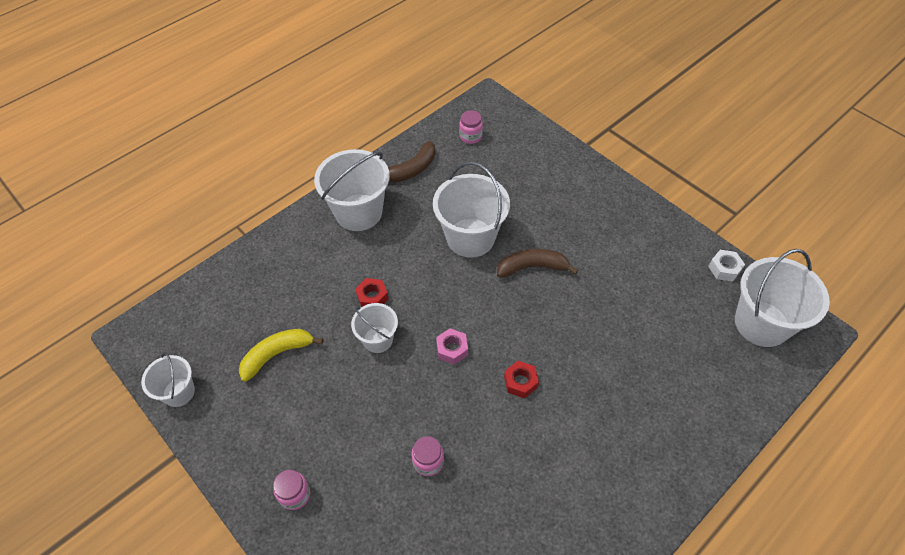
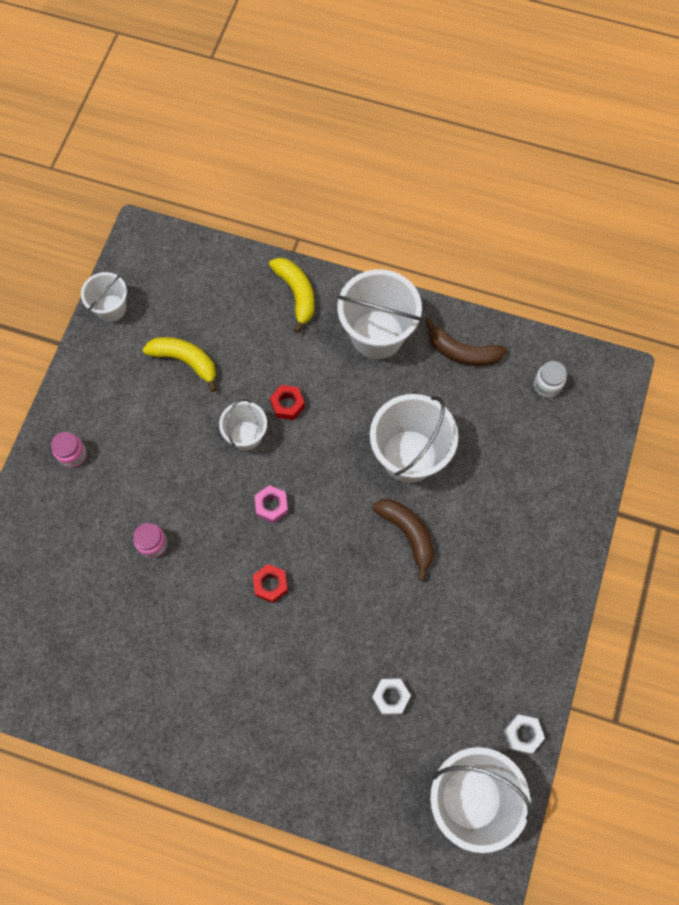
camera: 60 degrees right, 15 degrees up
(283, 247) = (296, 294): none -> yellow banana
(470, 136) = (547, 385): pink jar -> white jar
(659, 339) = (391, 697): none -> white nut

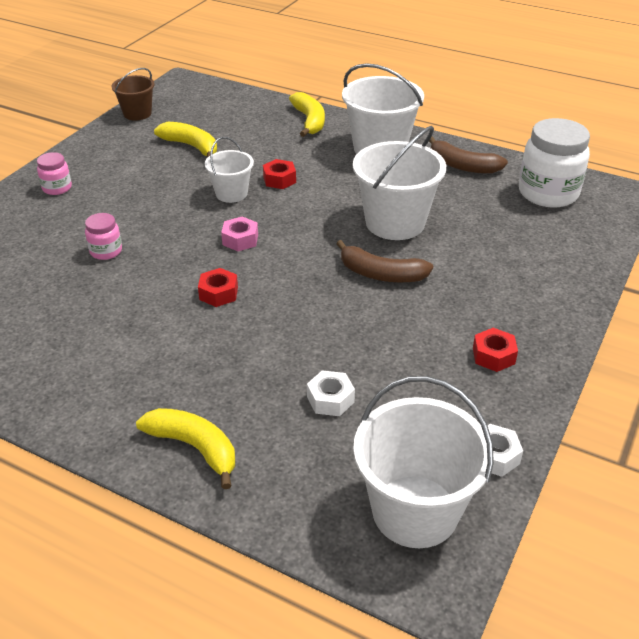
camera: 10 degrees right, 30 degrees down
(111, 308) = (137, 113): white bucket -> brown bucket
(297, 767) = (194, 447): none -> yellow banana
(407, 534) = (381, 274): brown banana -> brown banana turned 135 degrees clockwise
(513, 623) = (493, 356): none -> red nut
(547, 385) = (548, 193): white jar -> white jar, size x2.04

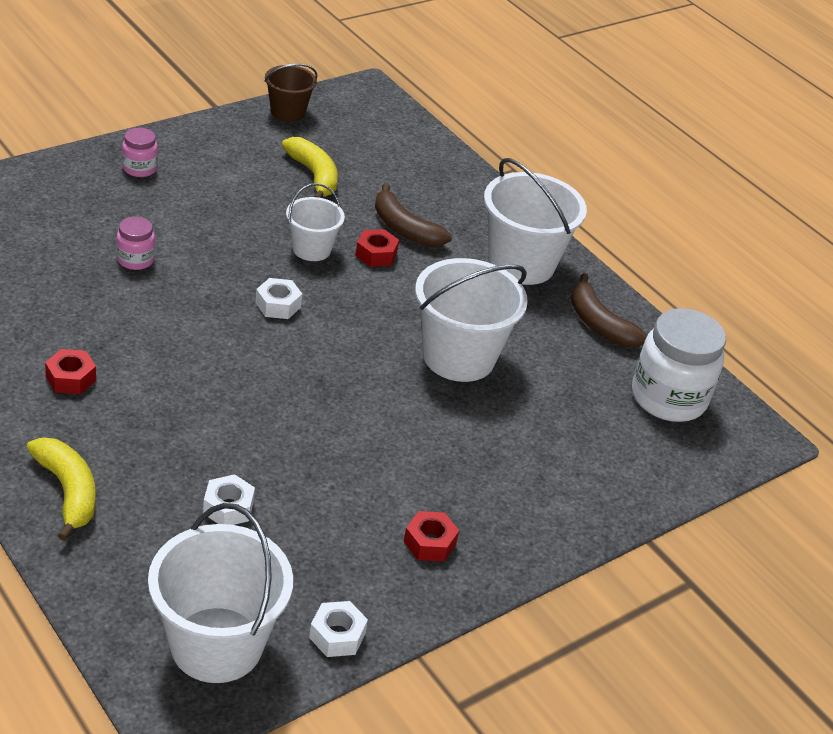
camera: 20 degrees right, 0 degrees up
(218, 293) = (209, 353): red nut -> red nut (71, 378)
(240, 240) = (278, 305): pink nut -> white nut
(309, 121) = (471, 196): yellow banana -> none
(381, 274) = (392, 406): brown banana -> brown banana (404, 228)

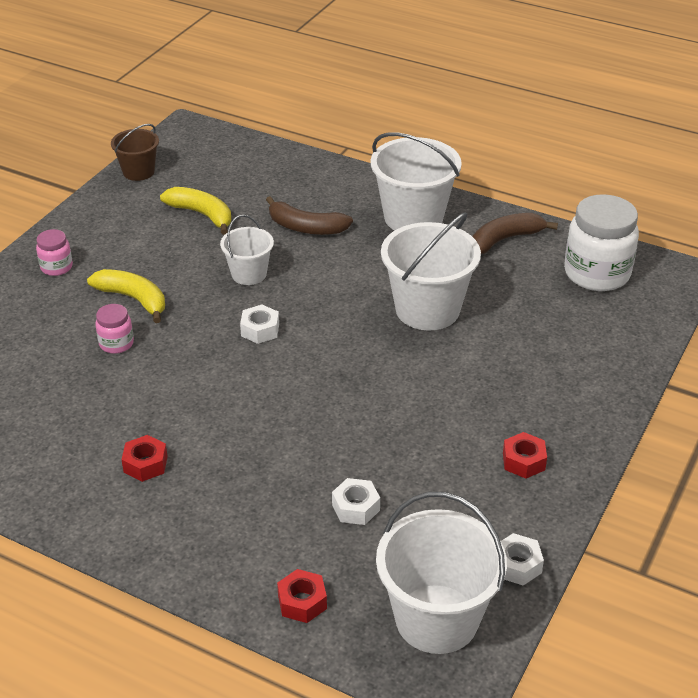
camera: 20 degrees left, 0 degrees up
(68, 491) = (221, 557): yellow banana -> yellow banana (133, 299)
(376, 254) = (301, 257): red nut -> red nut (302, 602)
(599, 324) = (505, 239): brown banana -> brown banana turned 120 degrees clockwise

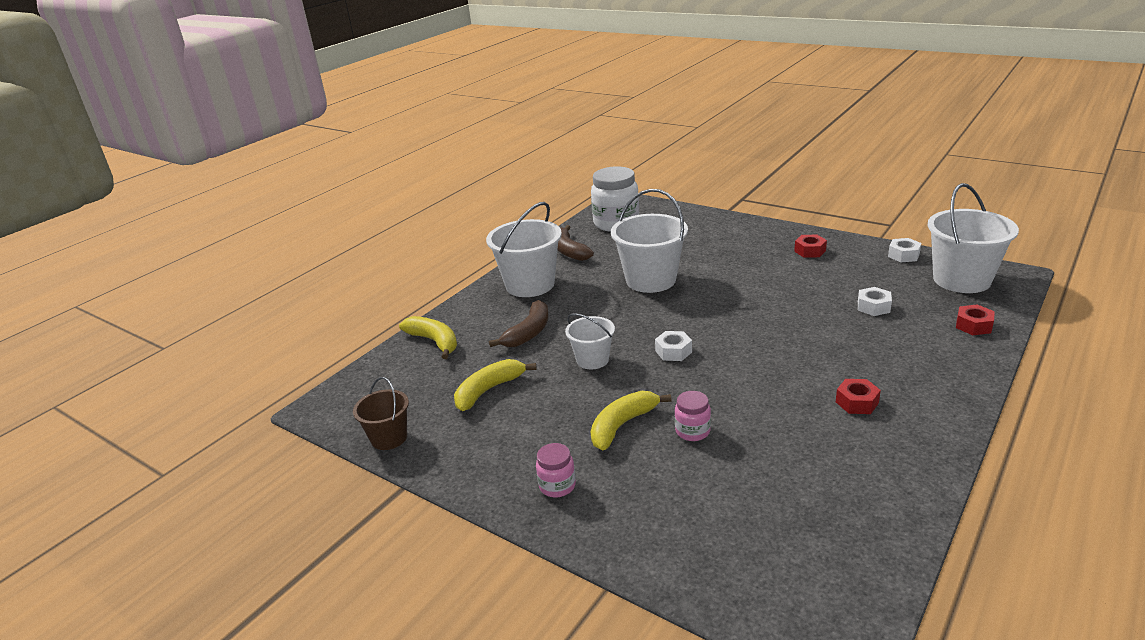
camera: 80 degrees left, 10 degrees down
(292, 171) = (434, 341): none -> yellow banana

